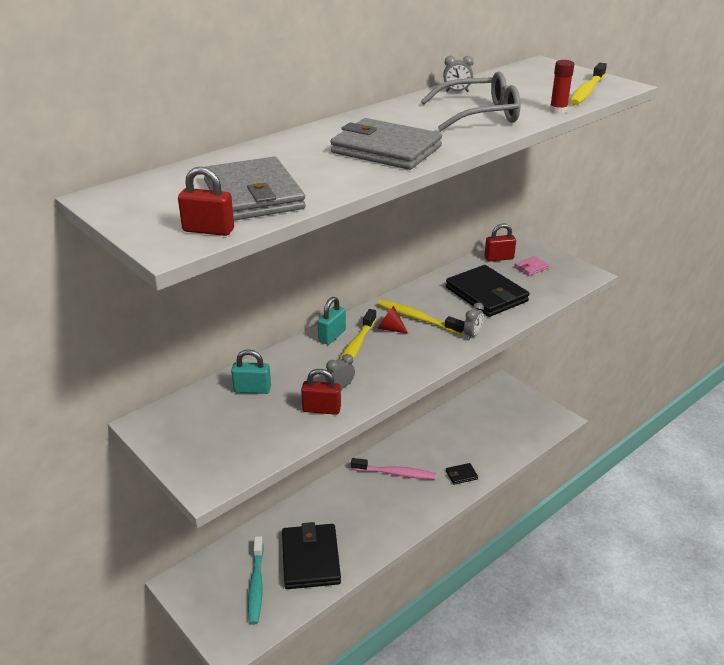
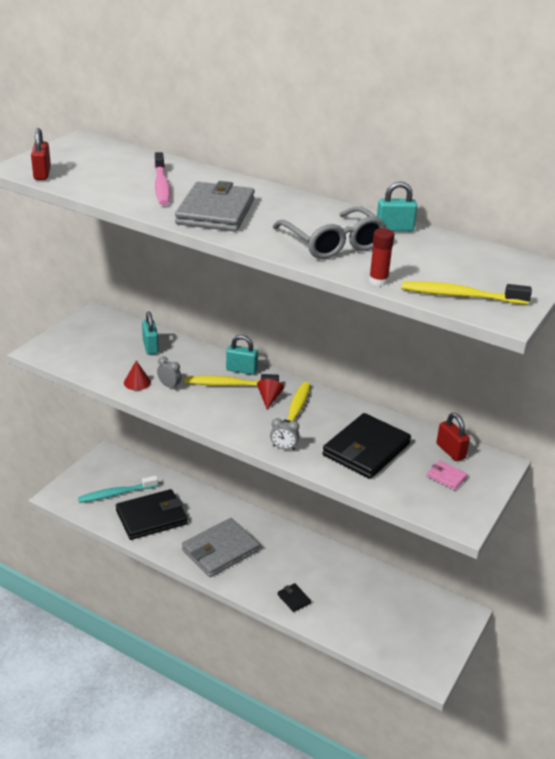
camera: 70 degrees right, 0 degrees up
(253, 195) = (103, 178): grey wallet -> grey wallet (220, 550)
(321, 409) = (137, 382): red padlock -> red cone
(395, 473) = (274, 550): pink toothbrush -> pink toothbrush (161, 186)
(457, 91) = (394, 229): grey clock -> turquoise padlock

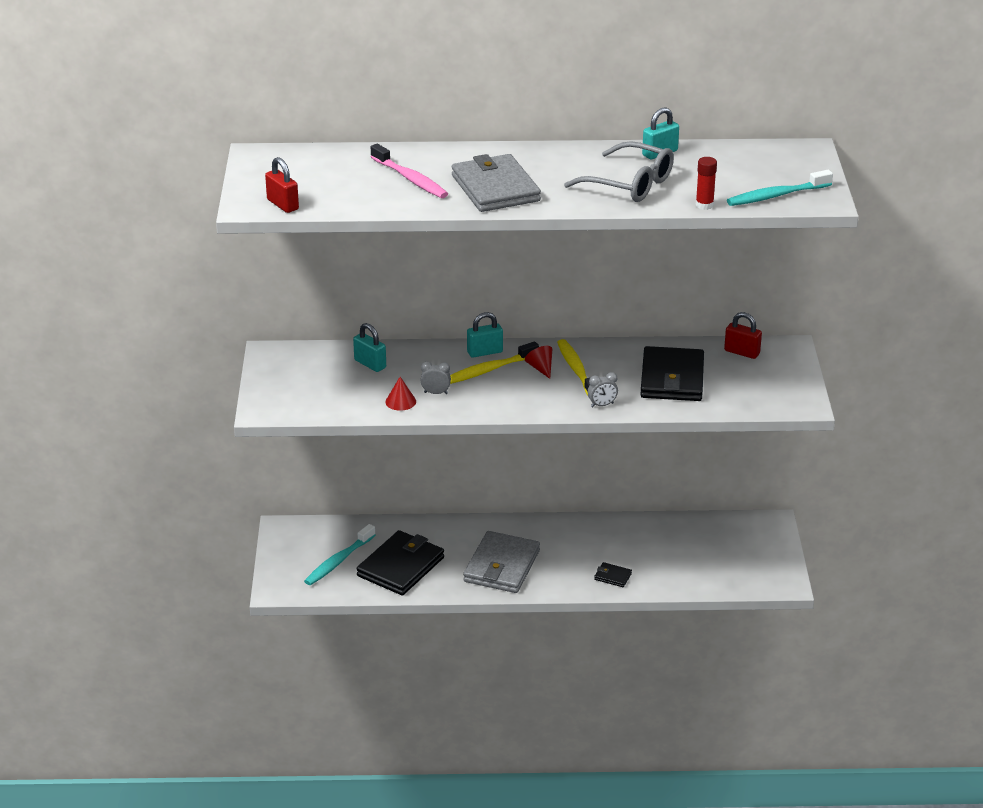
camera: 30 degrees left, 0 degrees up
(446, 477) = (758, 374): pink wallet -> none
(460, 296) = (776, 195): yellow toothbrush -> turquoise toothbrush

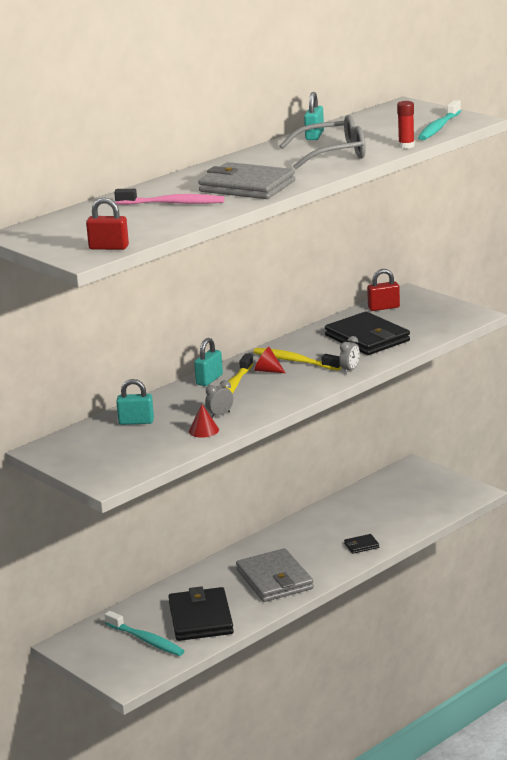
camera: 40 degrees left, 10 degrees down
(338, 561) = (146, 640): turquoise toothbrush -> turquoise toothbrush turned 45 degrees counterclockwise

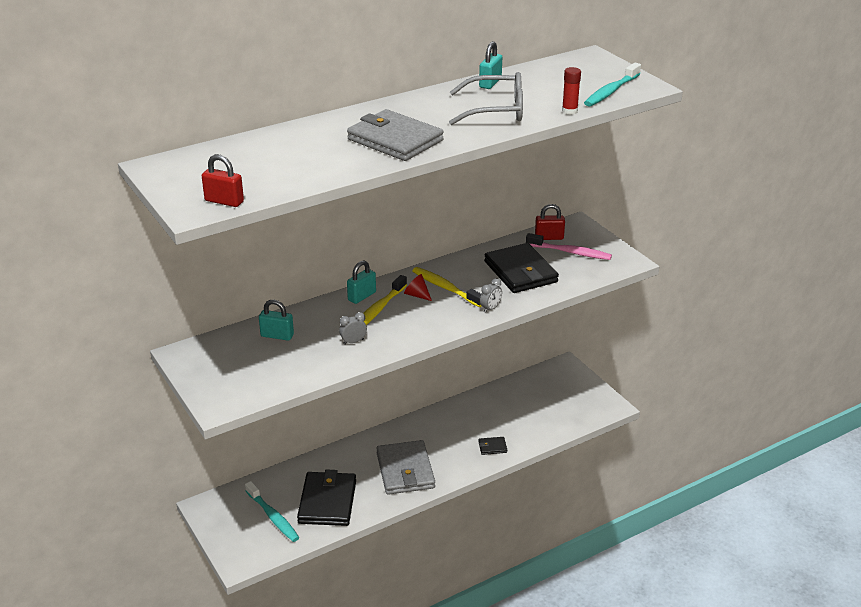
camera: 10 degrees right, 10 degrees up
(173, 203) = (315, 151): pink toothbrush -> pink toothbrush (570, 252)
(203, 430) = (331, 358): red cone -> none

